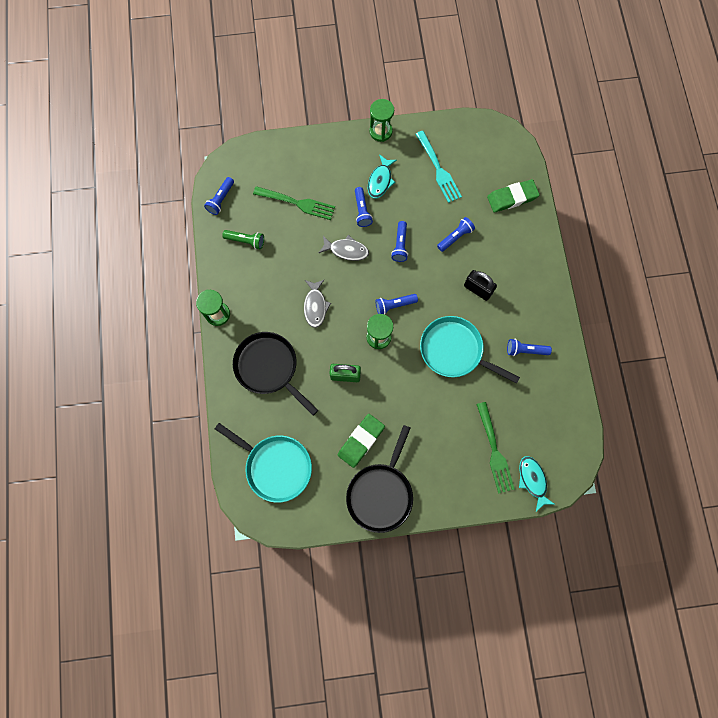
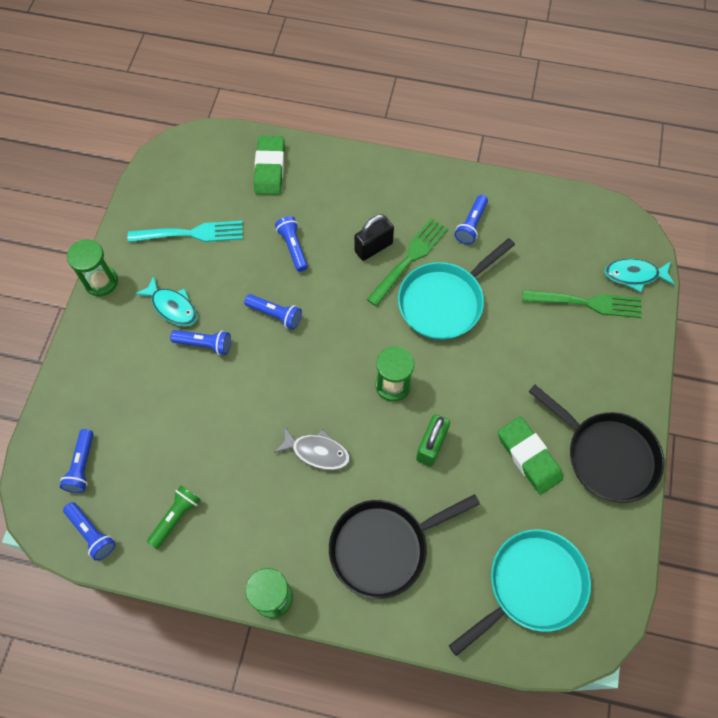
camera: 70 degrees left, 10 degrees down
(297, 203) = (152, 425): green fork -> green fork (409, 259)
(346, 250) = (252, 383): grey fish -> none
(394, 305) = (356, 350): blue flashlight -> blue flashlight (82, 466)

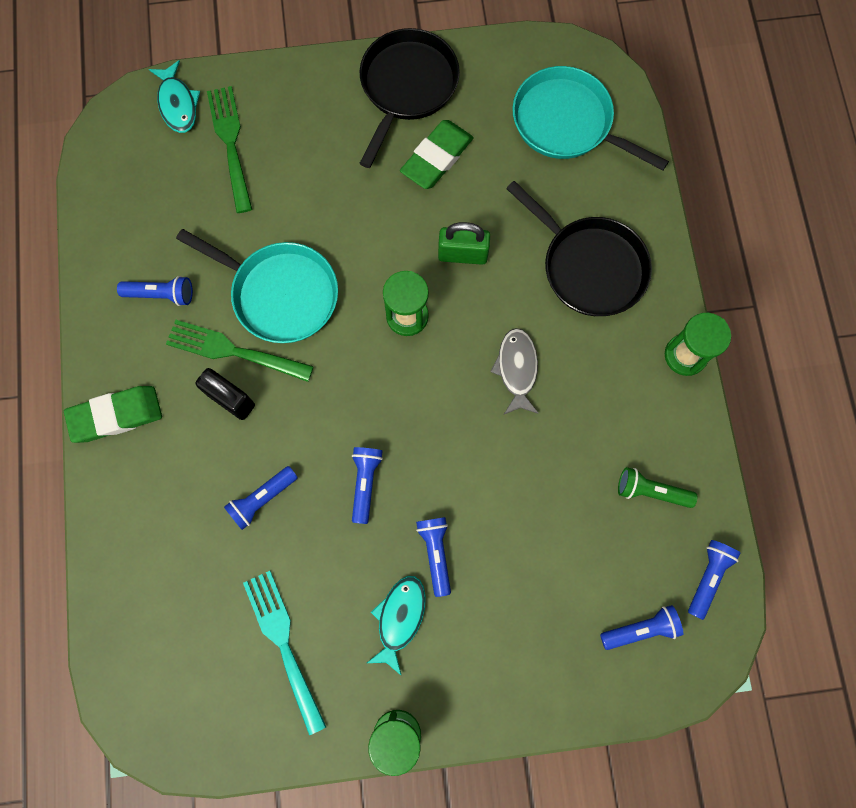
camera: 110 degrees left, 10 degrees up
(270, 168) = (146, 581): green eraser -> green eraser (116, 415)

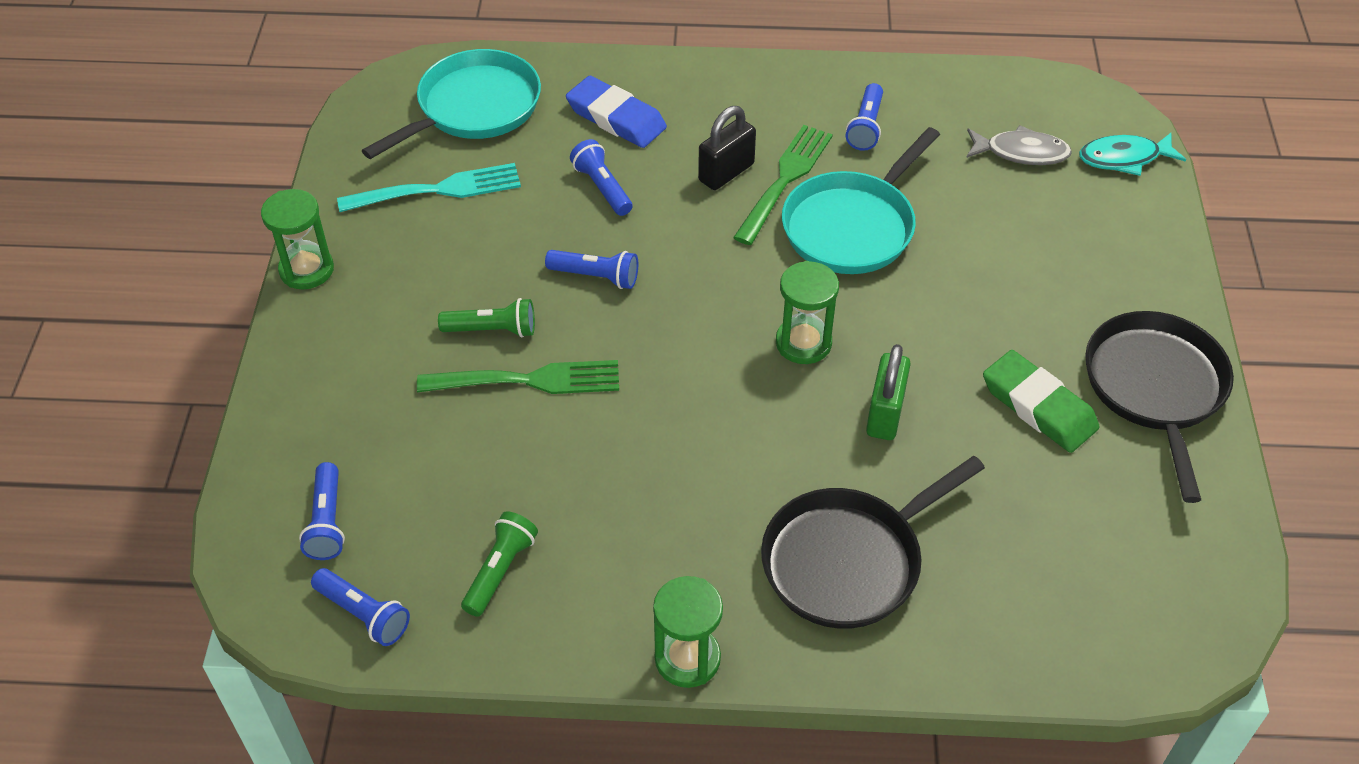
camera: 100 degrees right, 25 degrees down
(116, 415) = (727, 84): green eraser -> none
(171, 505) = (616, 118): none -> blue eraser
(231, 143) = (1066, 201): green fork -> green fork (528, 380)
(399, 618) = (429, 287): turquoise fish -> none
(407, 87) = (1155, 388): black pan -> black pan turned 120 degrees counterclockwise
(436, 553) = (492, 330): blue flashlight -> green flashlight
(516, 369) = (707, 447): grey fish -> grey fish (1021, 152)
(567, 123) = (1095, 577): turquoise pan -> turquoise pan (473, 108)

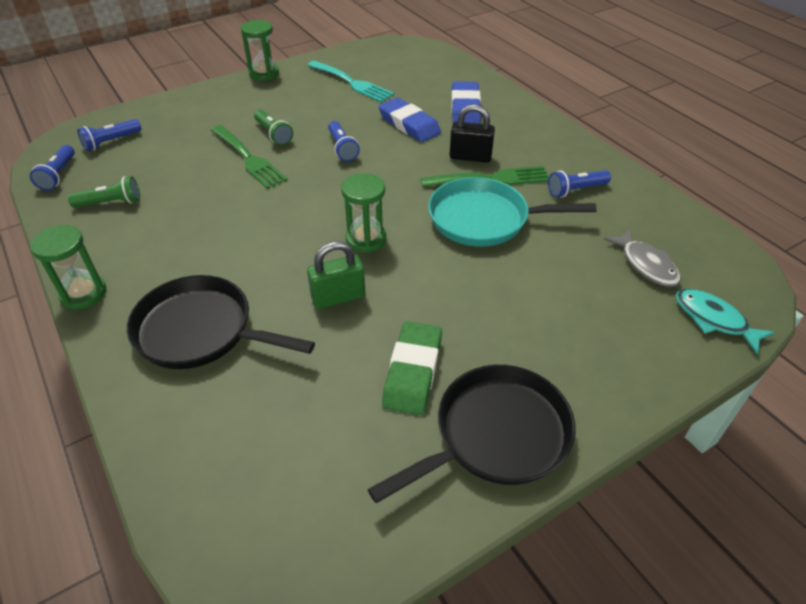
camera: 55 degrees right, 5 degrees down
(473, 108) = (418, 69): turquoise pan -> none
(602, 187) = (409, 124): blue flashlight -> blue eraser

